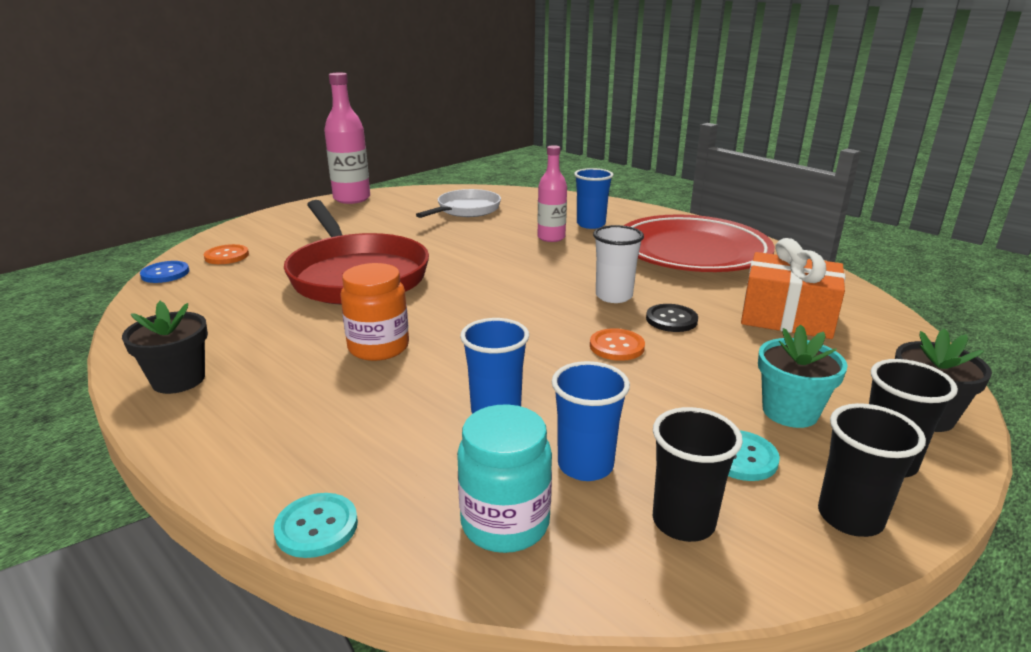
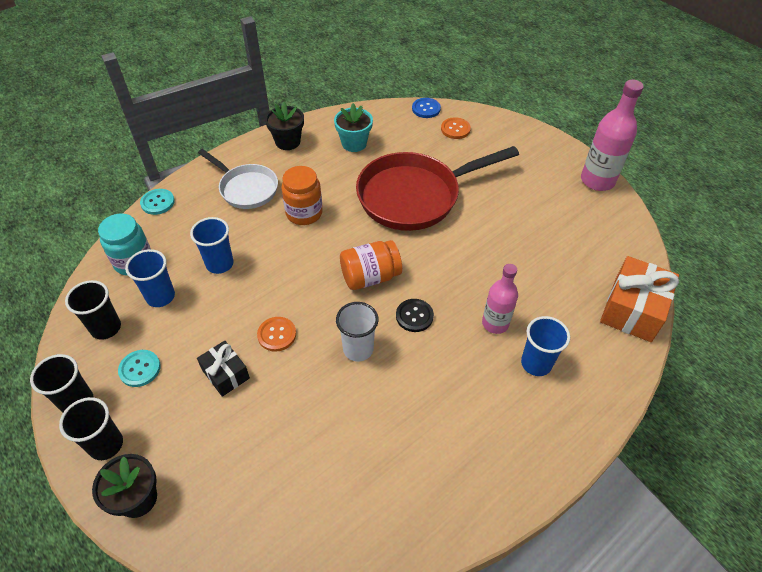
camera: 95 degrees right, 25 degrees up
(466, 210) = (573, 262): white pan -> white pan (246, 188)
(502, 295) = (370, 277): none -> orange jar
(671, 320) = (309, 380): black button -> black button (414, 316)
(692, 252) = (453, 440): red plate -> none
(699, 376) = (225, 374): none -> black gift
(787, 317) = (298, 472): orange gift -> orange gift (632, 309)
(790, 412) = (170, 413): turquoise flower pot -> turquoise flower pot (354, 143)

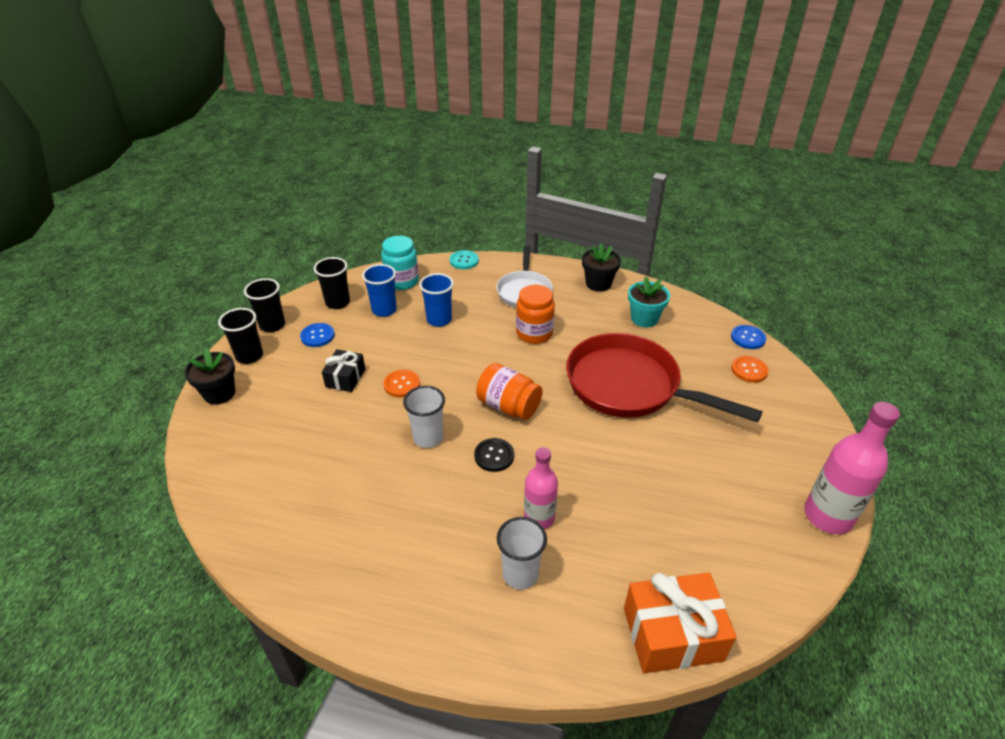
camera: 55 degrees right, 10 degrees down
(140, 369) = (317, 336): turquoise button -> blue button
(536, 363) = (520, 574): blue cup -> white cup

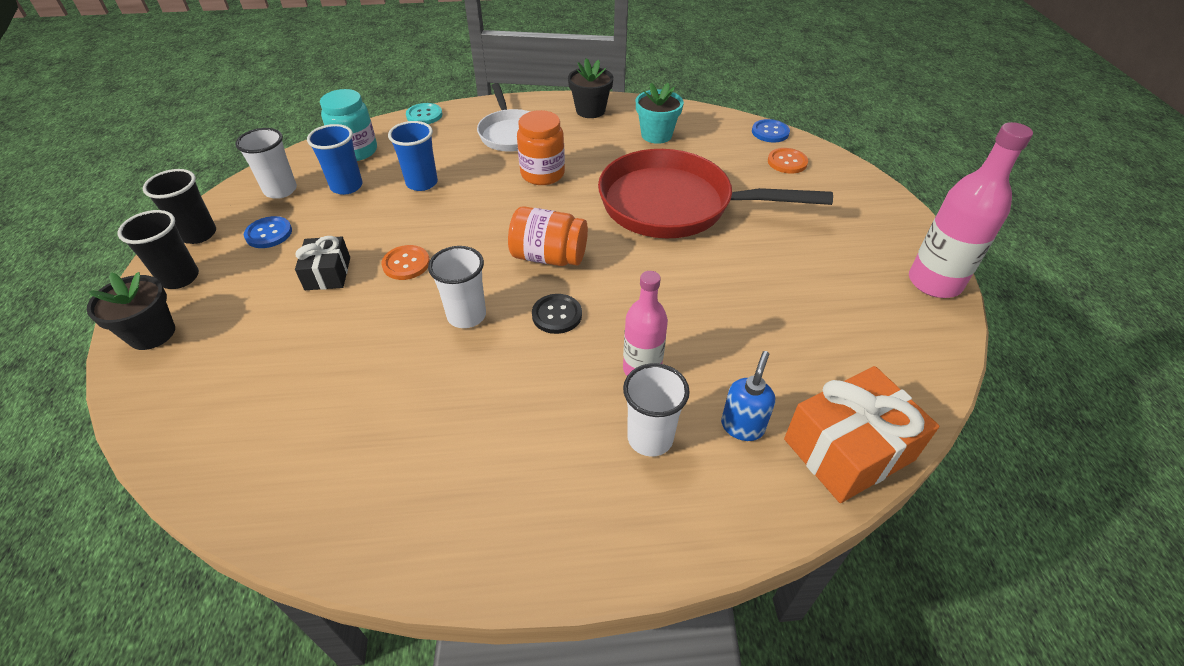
camera: 20 degrees left, 5 degrees up
(337, 302) = (280, 190): black cup -> white cup
(595, 588) = (742, 426): none -> blue soap dispenser

